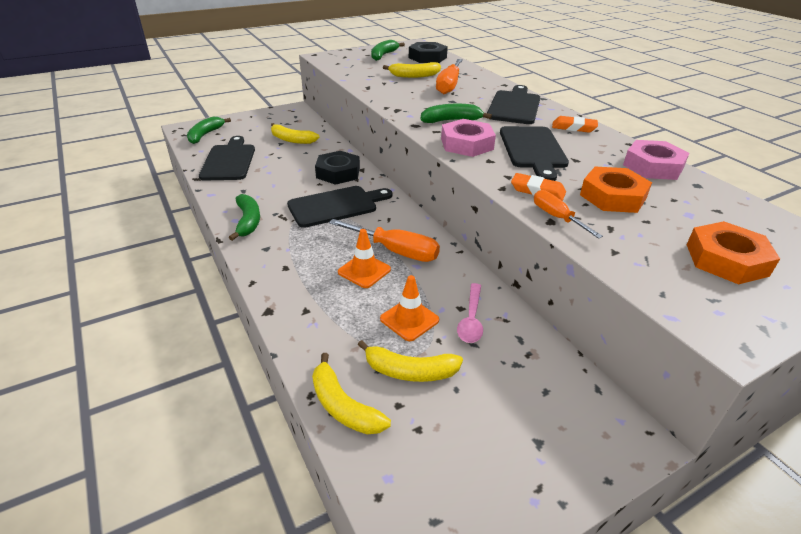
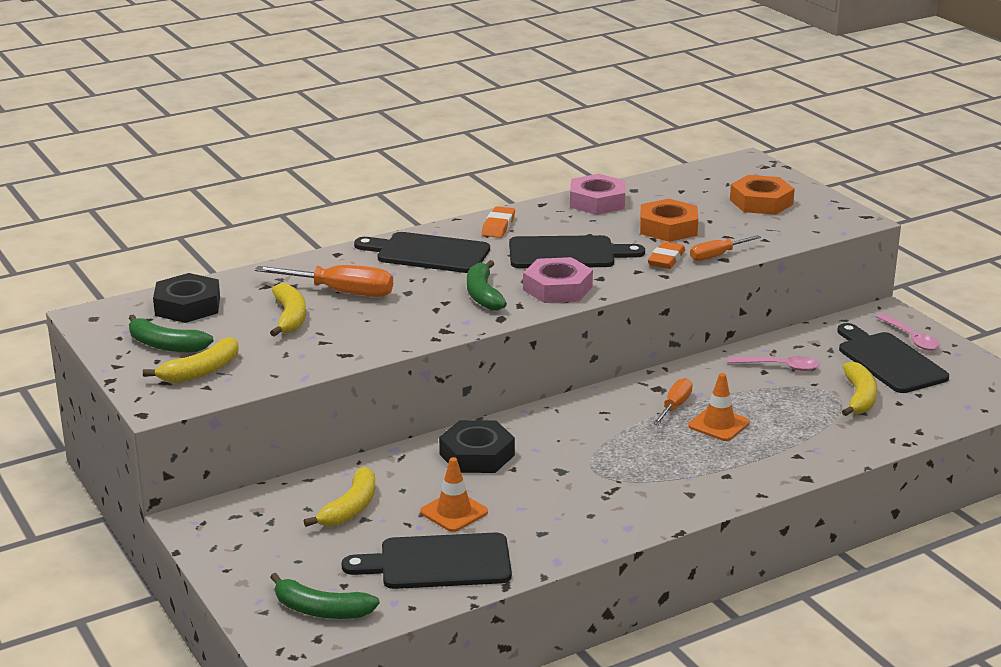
camera: 90 degrees left, 10 degrees down
(248, 221) = (630, 515): green banana -> none
(336, 206) = (576, 450): black cutting board -> black cutting board (888, 361)
(343, 406) = (911, 427): yellow banana -> yellow banana (201, 371)
(395, 251) = (674, 406): orange screwdriver -> orange screwdriver, size x0.61
(409, 319) = (791, 398): orange traffic cone -> orange traffic cone (454, 512)
(566, 451) = (911, 338): none -> pink spoon

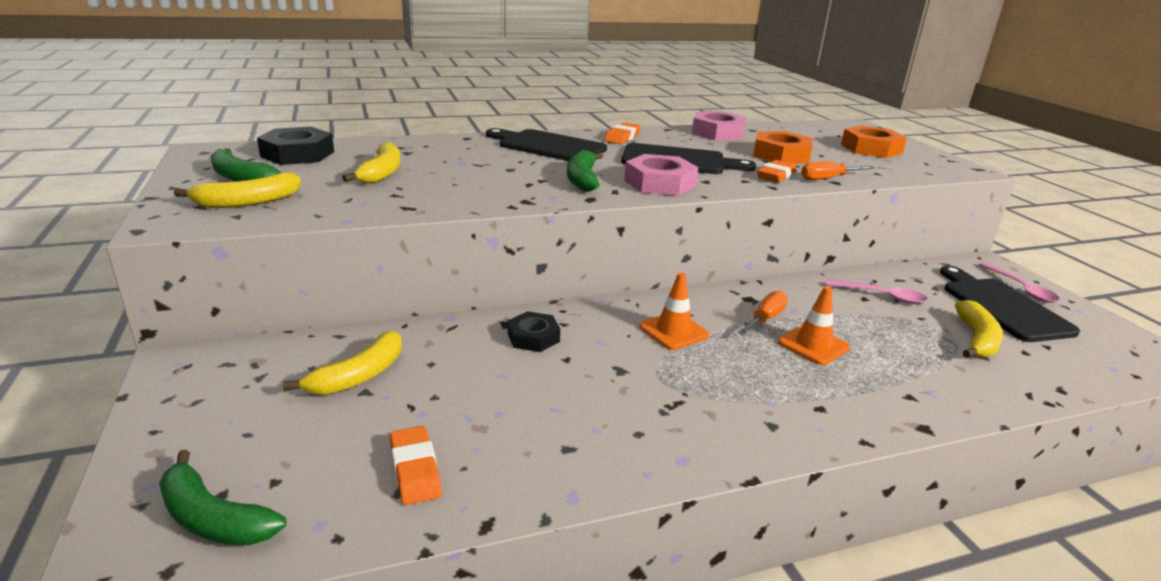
camera: 10 degrees right, 0 degrees up
(340, 292) = (447, 161): orange screwdriver -> none
(438, 563) = (415, 469): black cutting board -> orange eraser
(454, 512) = (473, 401): orange traffic cone -> orange traffic cone (673, 331)
(477, 455) = (533, 337): black nut -> black nut, size x0.65

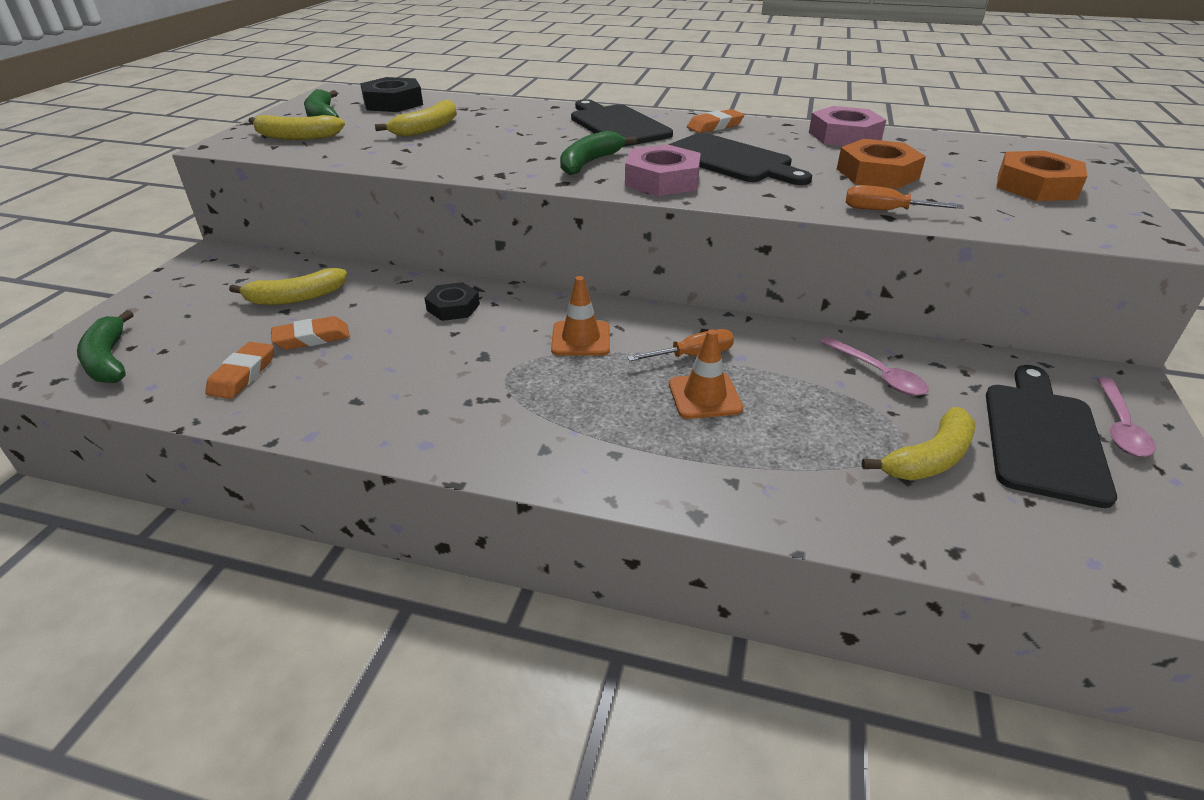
camera: 35 degrees right, 10 degrees up
(776, 175) = (820, 195): orange eraser -> orange eraser (312, 338)

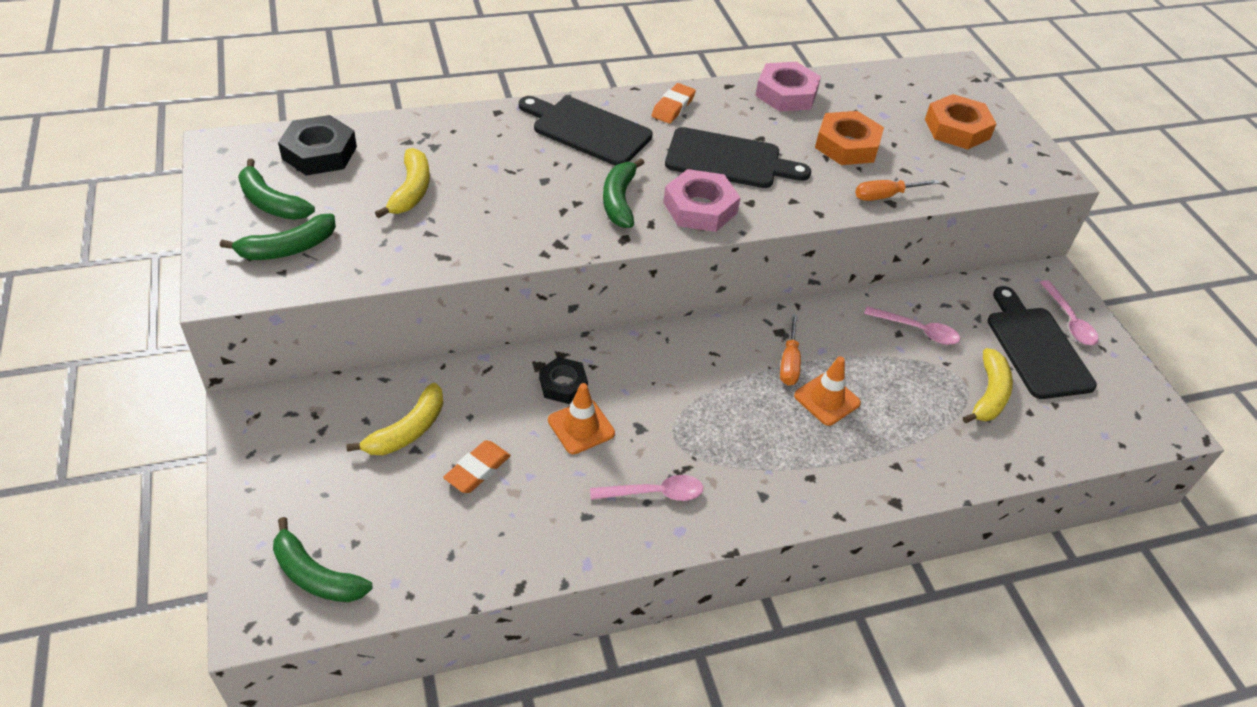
camera: 35 degrees left, 10 degrees up
(242, 375) = (463, 534): orange eraser -> none
(297, 137) = (288, 248): yellow banana -> green banana
(437, 407) = (654, 493): none -> pink spoon
(581, 339) = (697, 378): orange traffic cone -> orange traffic cone (581, 427)
(692, 355) = (789, 362): orange screwdriver -> orange screwdriver turned 150 degrees clockwise

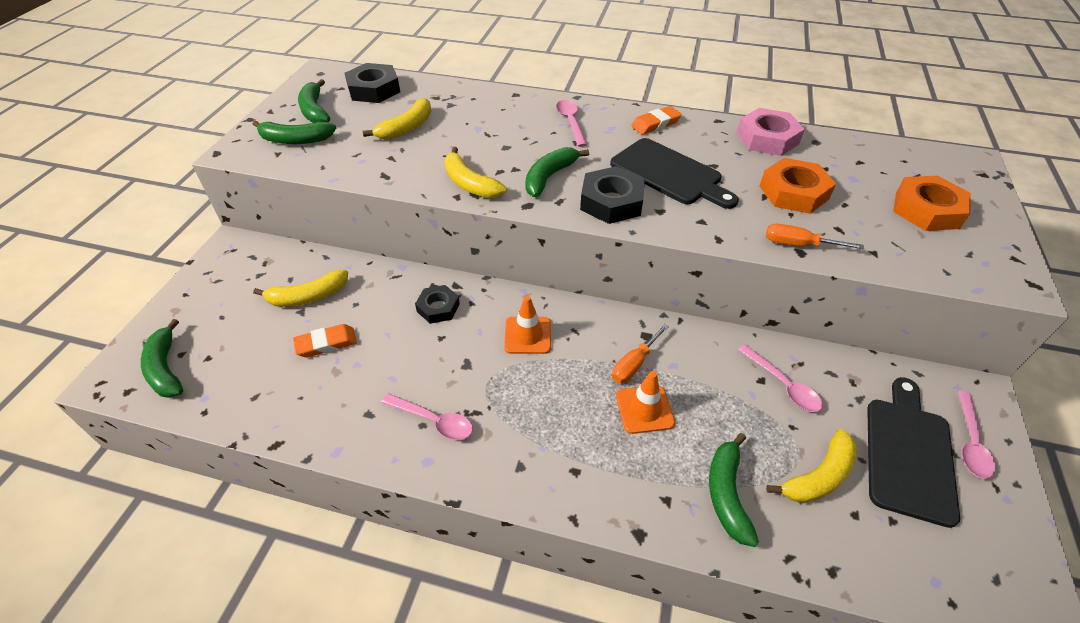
camera: 35 degrees right, 0 degrees up
(545, 235) = (470, 183): none -> yellow banana
(581, 427) = (423, 344): orange traffic cone -> orange traffic cone (528, 335)
(587, 130) = (570, 122): black cutting board -> pink spoon
(700, 208) = (611, 202): pink nut -> black nut
(936, 439) = (727, 494): none -> green banana

